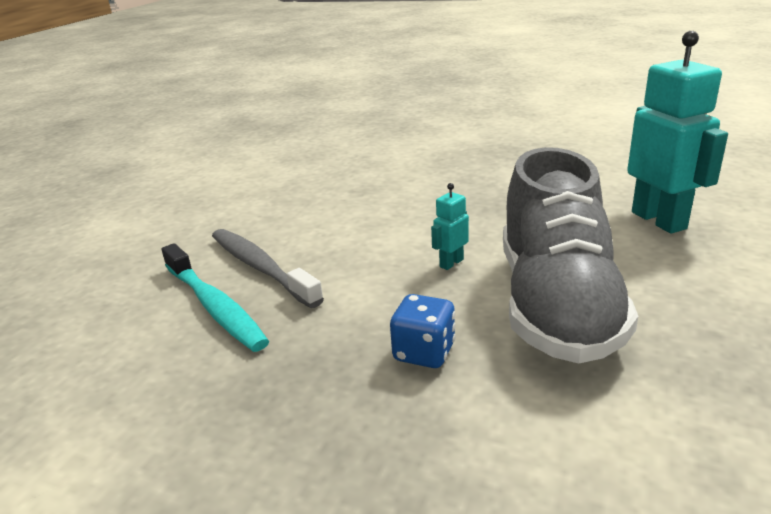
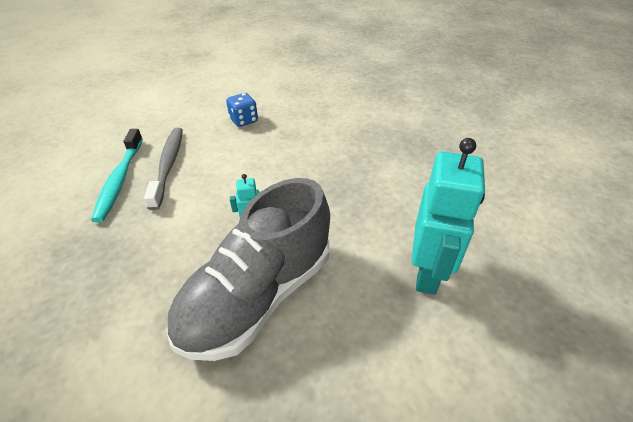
camera: 35 degrees right, 15 degrees up
(424, 352) = (153, 277): blue dice -> blue dice (244, 120)

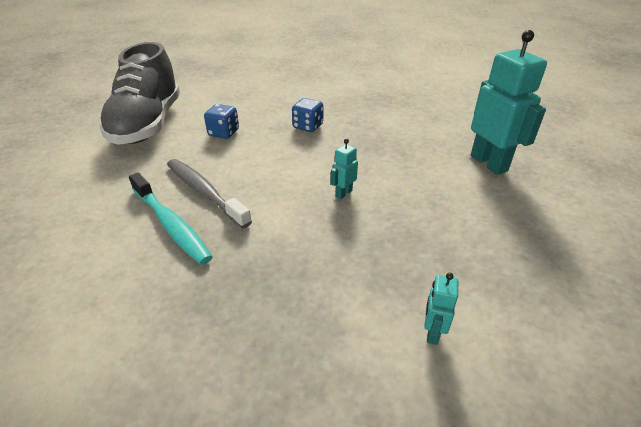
camera: 40 degrees left, 5 degrees down
(141, 391) = (432, 332): none -> turquoise robot
(258, 295) = (417, 230): grey shoe -> grey shoe (148, 124)
(311, 144) = (308, 126): none -> blue dice

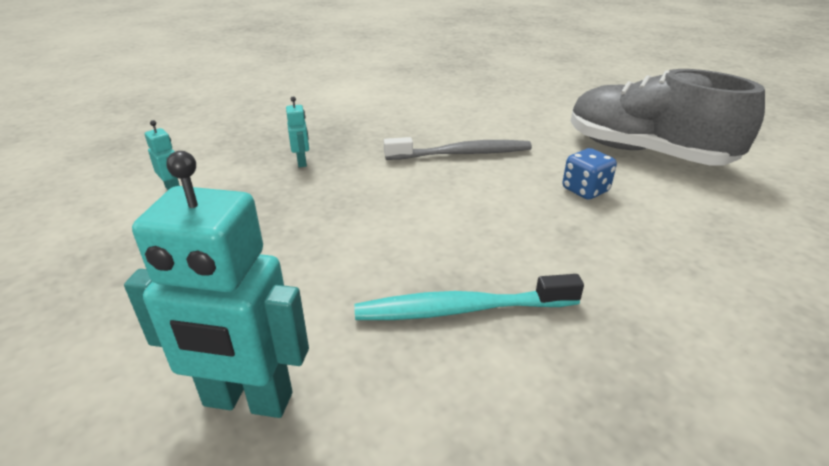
camera: 125 degrees right, 5 degrees down
(171, 224) = (431, 133): turquoise toothbrush -> turquoise toothbrush (461, 309)
(308, 126) = (554, 259): blue dice -> none
(343, 193) = (366, 221): turquoise robot -> turquoise robot (302, 162)

